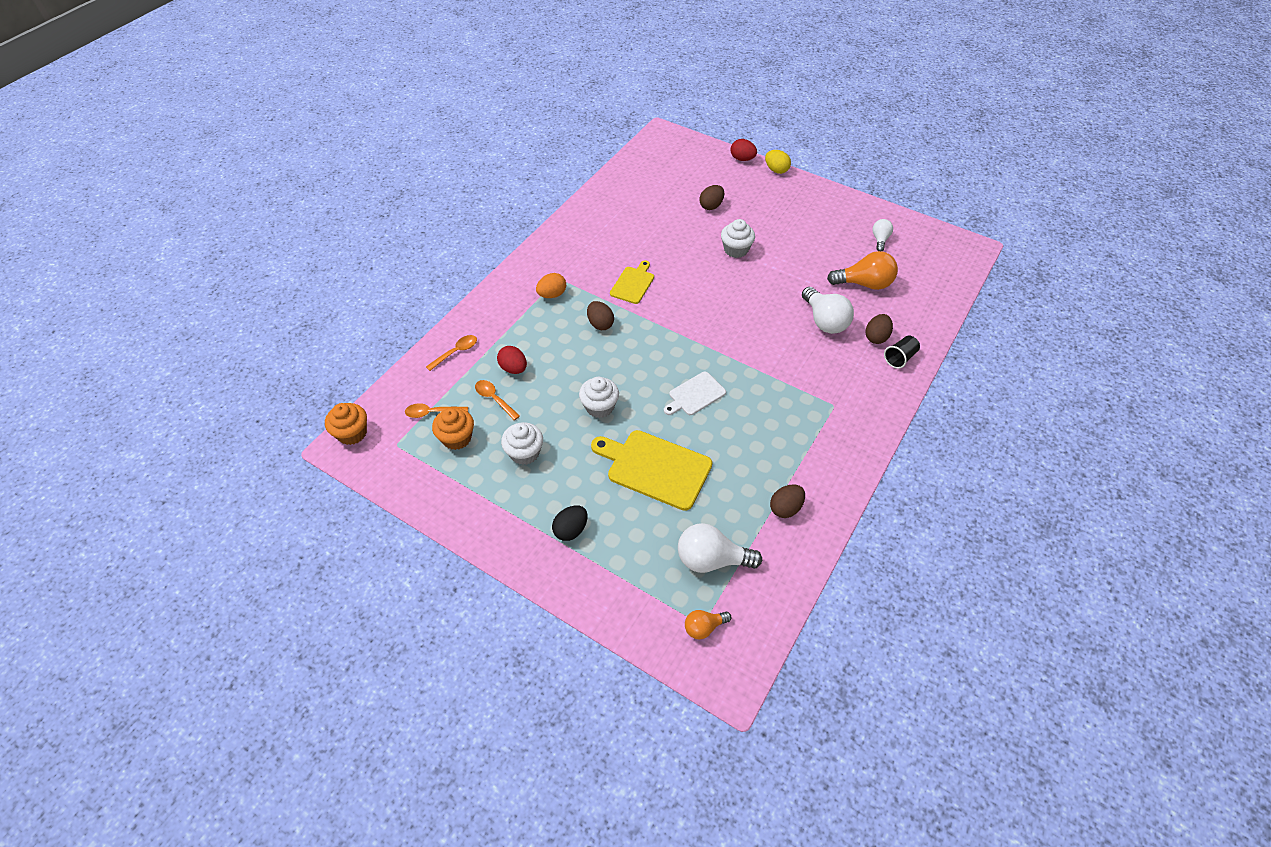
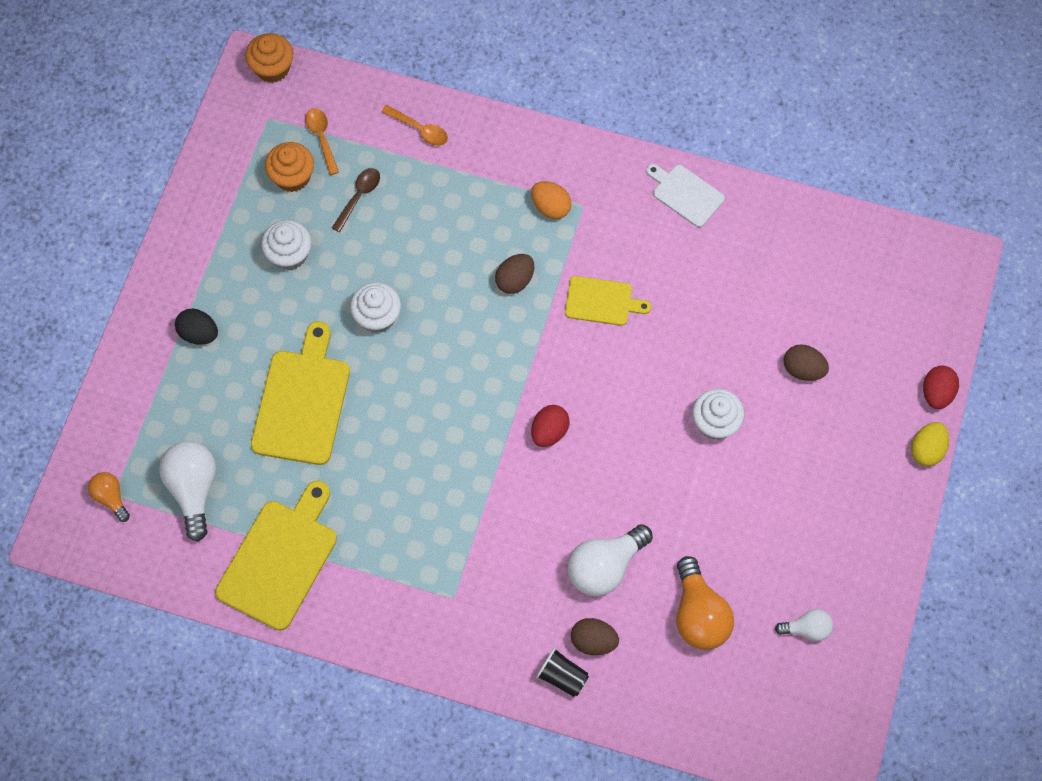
camera: 75 degrees right, 15 degrees up
(494, 399) = (359, 197): orange spoon -> brown spoon
(513, 368) = (411, 202): red egg -> red egg (549, 431)
(695, 395) = (425, 423): white cutting board -> white cutting board (685, 194)
(785, 508) = (280, 559): brown egg -> yellow cutting board

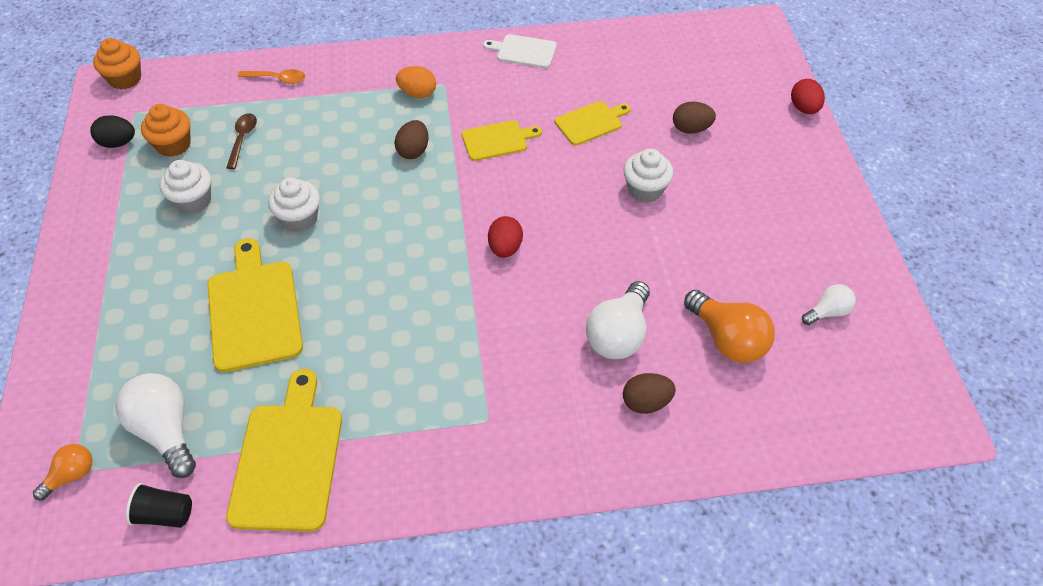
camera: 25 degrees left, 15 degrees down
(111, 497) = (71, 475): orange light bulb -> orange light bulb turned 105 degrees clockwise
(199, 333) = (123, 292): black egg -> black egg (118, 143)
(321, 138) = (190, 111): orange spoon -> none
(562, 676) = (635, 447): black cup -> black cup (165, 514)
(706, 318) = (591, 122): none -> yellow cutting board
(926, 450) = (825, 147): yellow egg -> none

